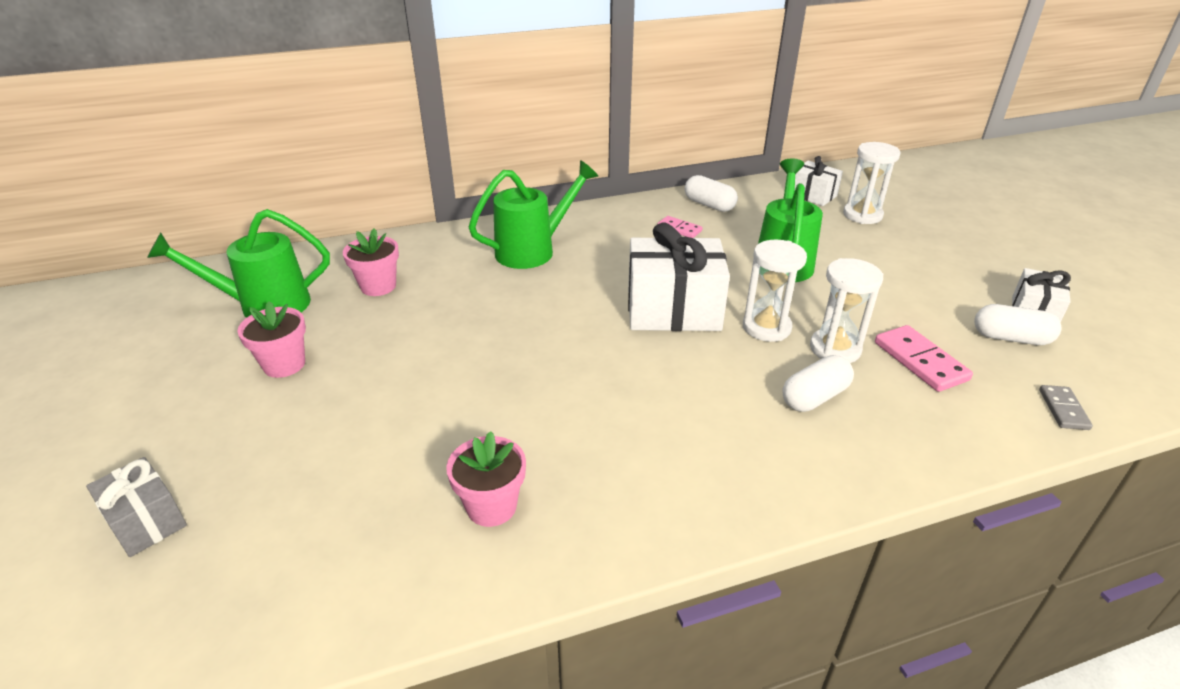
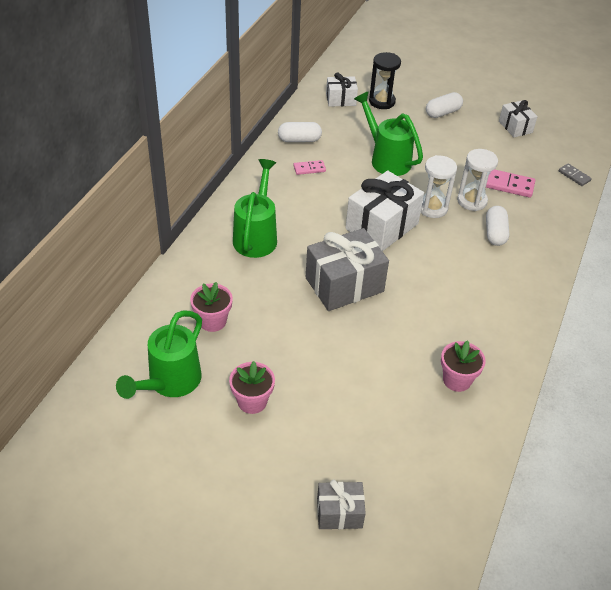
camera: 50 degrees left, 10 degrees up
(540, 333) = (344, 285): none -> grey gift
(862, 215) = (382, 101): white hourglass -> black hourglass
(1011, 338) = (522, 148): white capsule -> white capsule (443, 112)

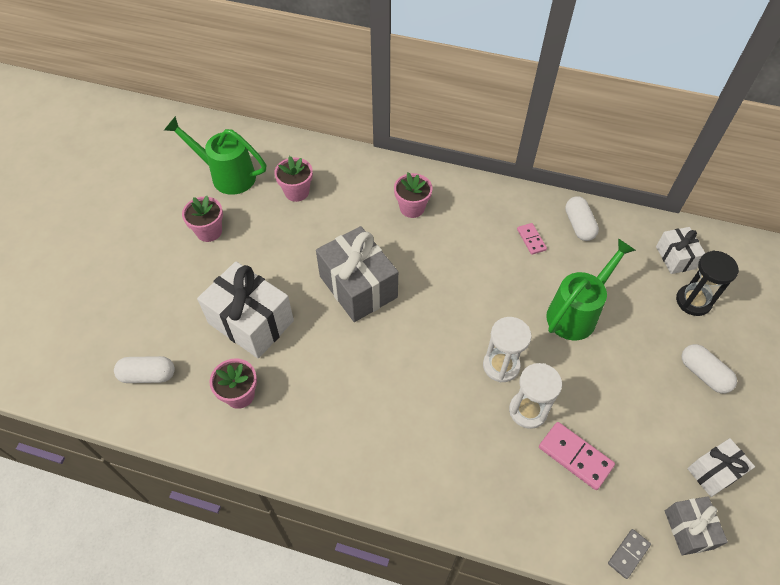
camera: 85 degrees right, 10 degrees up
(256, 236) = (412, 208): green watering can -> pink flower pot
(339, 513) = (95, 304): grey gift -> grey gift (689, 529)
(382, 226) = (455, 315): white gift -> white gift (251, 322)
(495, 233) = (474, 438): white capsule -> white capsule (148, 375)
(507, 185) = (575, 456): pink domino -> pink domino turned 60 degrees counterclockwise

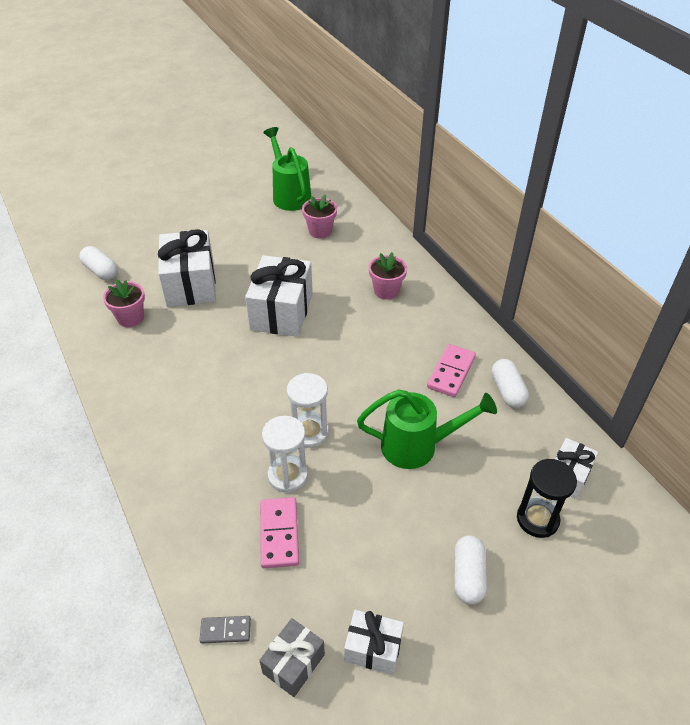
camera: 45 degrees right, 10 degrees down
(209, 231) = (236, 219): pink flower pot -> none
(358, 287) = (281, 312): grey gift -> white gift
(531, 239) = (451, 372): pink domino -> pink domino, size x1.64
(578, 225) = (507, 391): white capsule -> white capsule turned 45 degrees counterclockwise

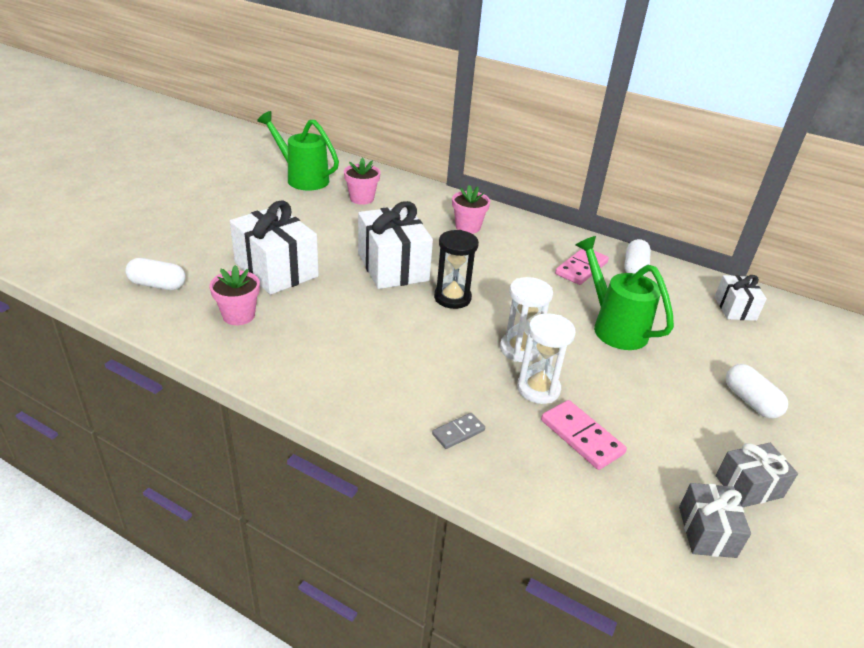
camera: 35 degrees left, 10 degrees down
(225, 630) = (624, 537): grey domino -> grey domino (458, 432)
(373, 648) = (749, 486): white gift -> grey gift
(417, 446) = (614, 327): green watering can -> green watering can turned 90 degrees counterclockwise
(451, 372) = (581, 268): pink domino -> pink domino turned 45 degrees clockwise
(507, 391) = (634, 268): white capsule -> white capsule turned 60 degrees clockwise
(537, 519) = (749, 343): black hourglass -> black hourglass (452, 298)

